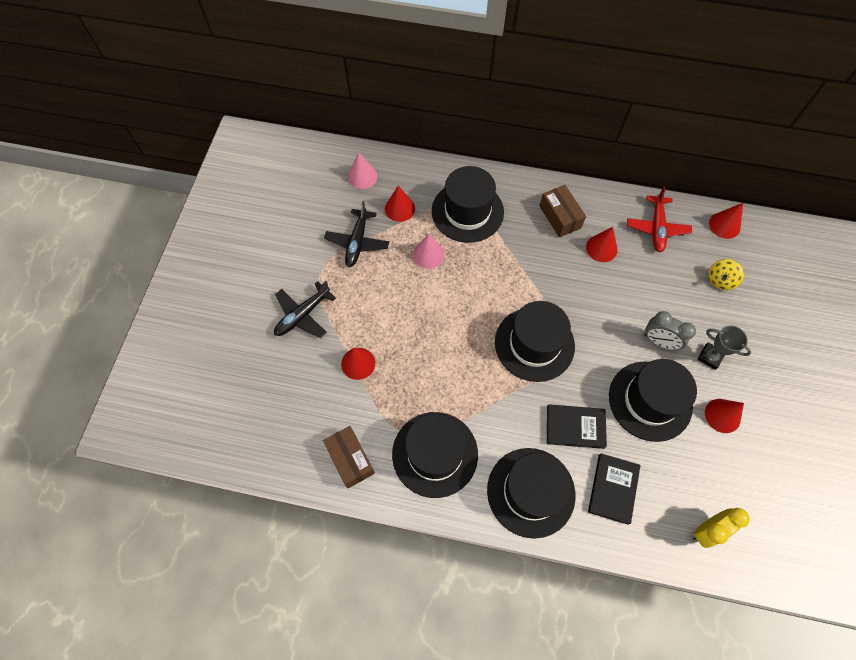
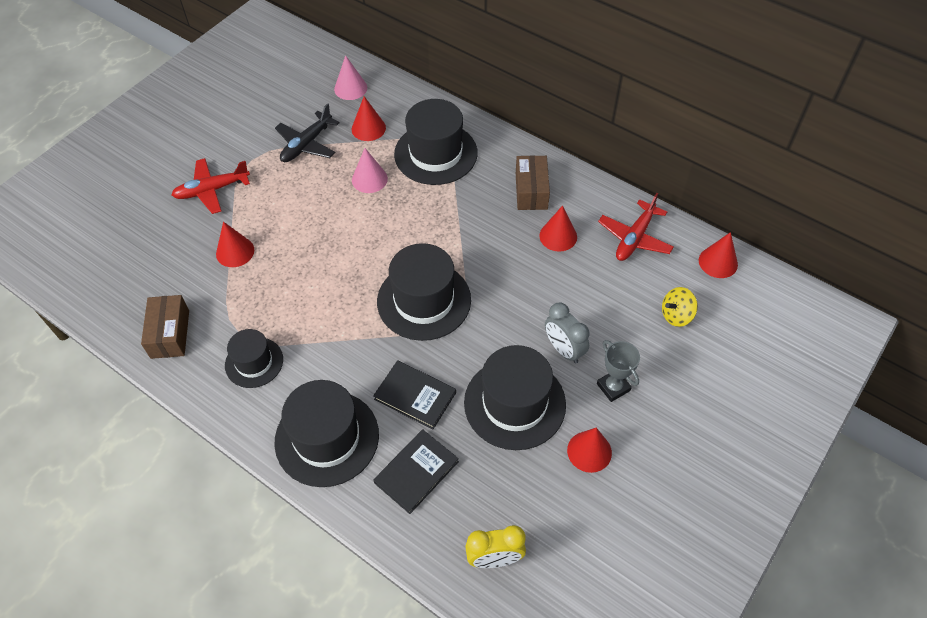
camera: 25 degrees right, 10 degrees down
(303, 315) = (212, 190): black plane -> red plane
(435, 454) = (254, 362): black hat -> black hat, size x0.59

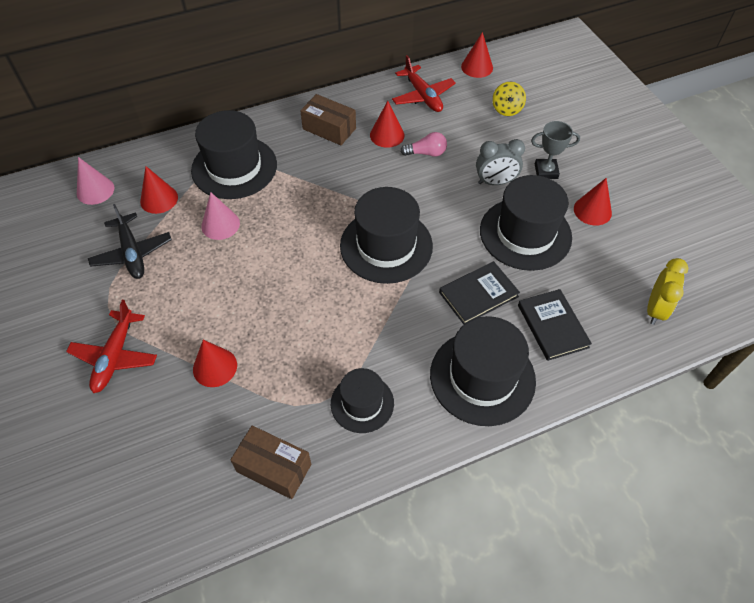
camera: 60 degrees left, 0 degrees up
(559, 277) = (426, 153): none -> pink light bulb

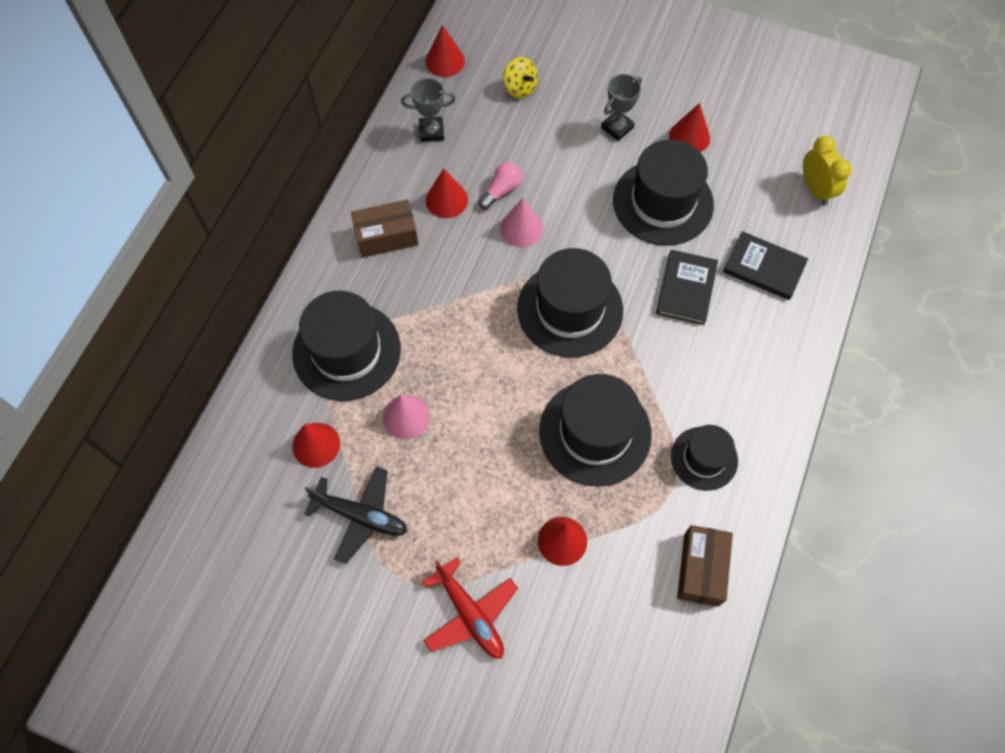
camera: 45 degrees left, 10 degrees up
(95, 190) = (240, 492): pink cone -> pink cone (521, 228)
(274, 468) = (701, 569): brown box -> brown box turned 60 degrees counterclockwise
(423, 96) = (431, 132): red plane -> grey trophy
(482, 377) = (761, 355): black hat -> black hat (595, 432)
(495, 182) = (589, 172): grey clock -> none

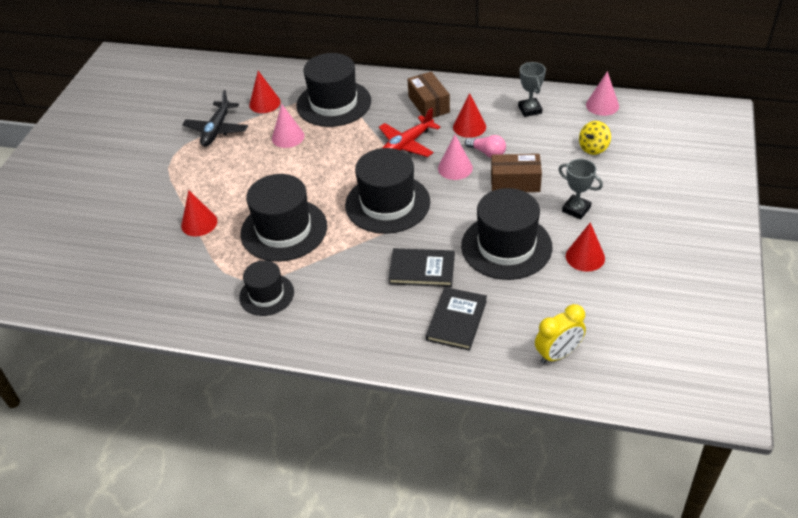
camera: 85 degrees right, 20 degrees down
(445, 61) = (602, 105): red cone -> pink cone
(470, 614) = (149, 187): red plane -> red plane (406, 144)
(701, 569) = (175, 301): brown box -> brown box (515, 182)

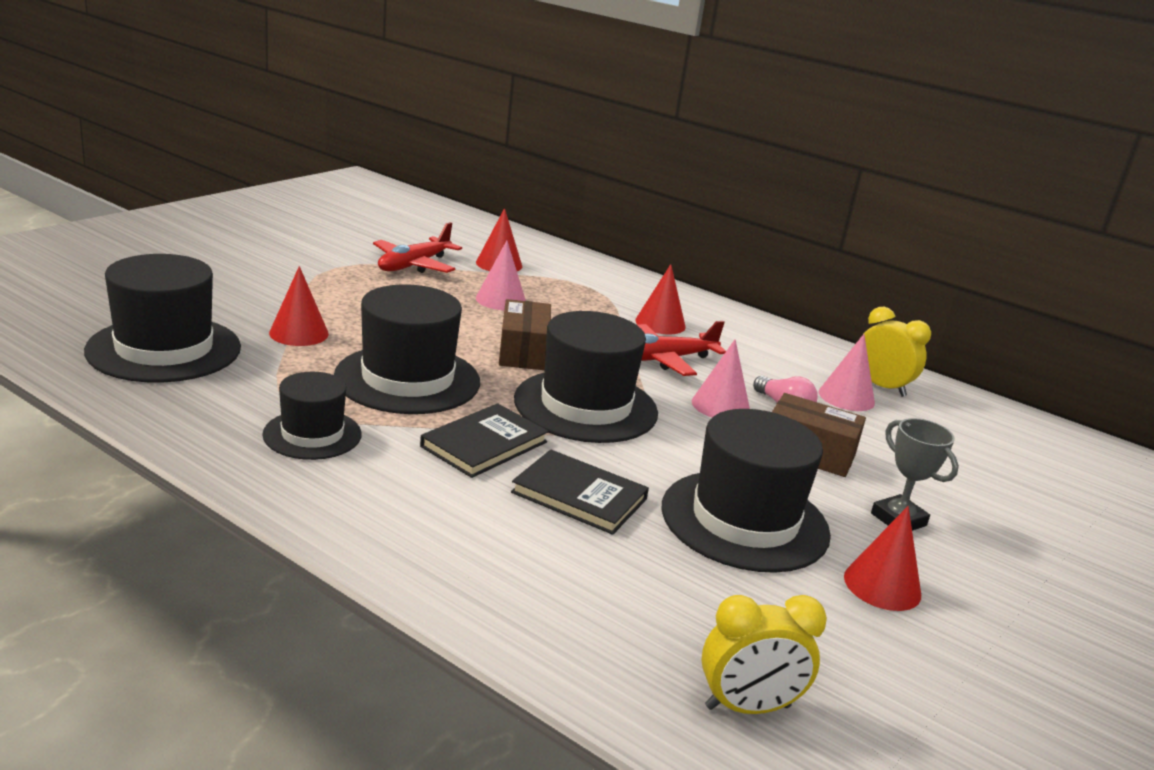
camera: 15 degrees right, 20 degrees down
(217, 130) = (414, 265): black plane -> red plane
(334, 103) = (591, 292): black hat -> black hat (164, 349)
(429, 104) = (727, 334): brown box -> brown box (523, 351)
(456, 320) = (588, 581): black book -> black book (484, 444)
(469, 127) = (773, 373): red cone -> red cone (660, 323)
(530, 110) = (881, 387): grey trophy -> yellow clock
(593, 148) = (967, 460): yellow spinning top -> none
(602, 105) = (1006, 420): pink cone -> pink cone (846, 397)

